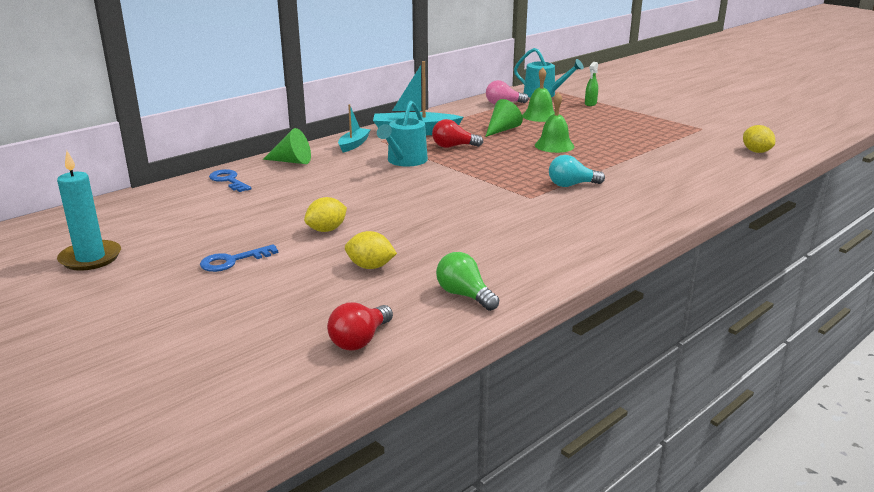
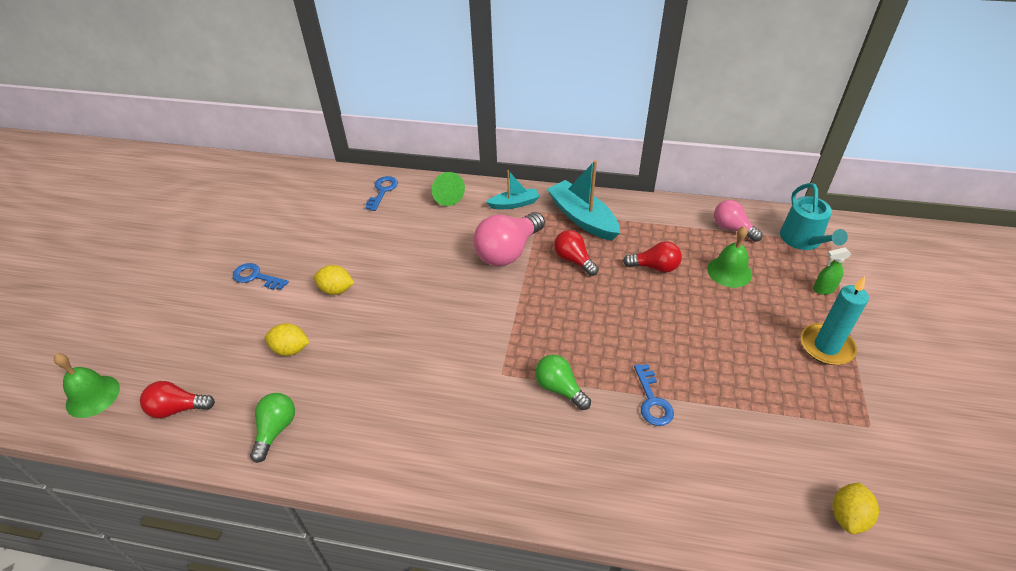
camera: 55 degrees right, 20 degrees up
(90, 258) = (222, 217): turquoise candle -> turquoise candle (826, 346)
(370, 267) = (291, 349): yellow lemon -> yellow lemon turned 60 degrees counterclockwise
(405, 161) = (508, 251): turquoise watering can -> pink light bulb
(502, 130) = (655, 267): green cone -> red light bulb
(554, 145) = (654, 324): green bell -> green bell (93, 396)
(571, 185) = (559, 388): turquoise light bulb -> green light bulb
(619, 165) = (652, 401): none -> blue key

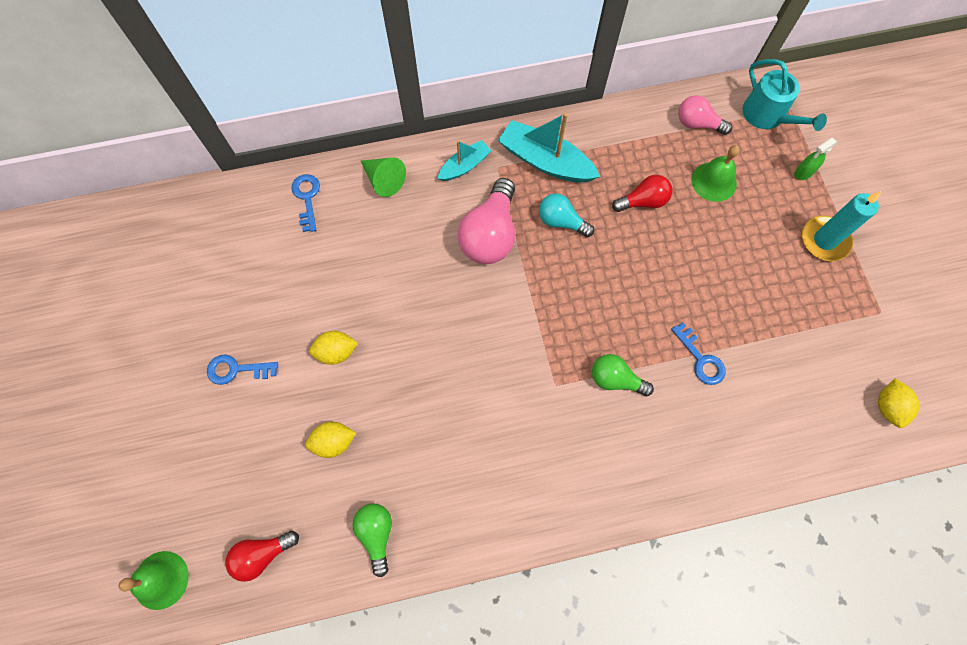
camera: 25 degrees left, 25 degrees up
(573, 260) = (561, 221): red light bulb -> turquoise light bulb

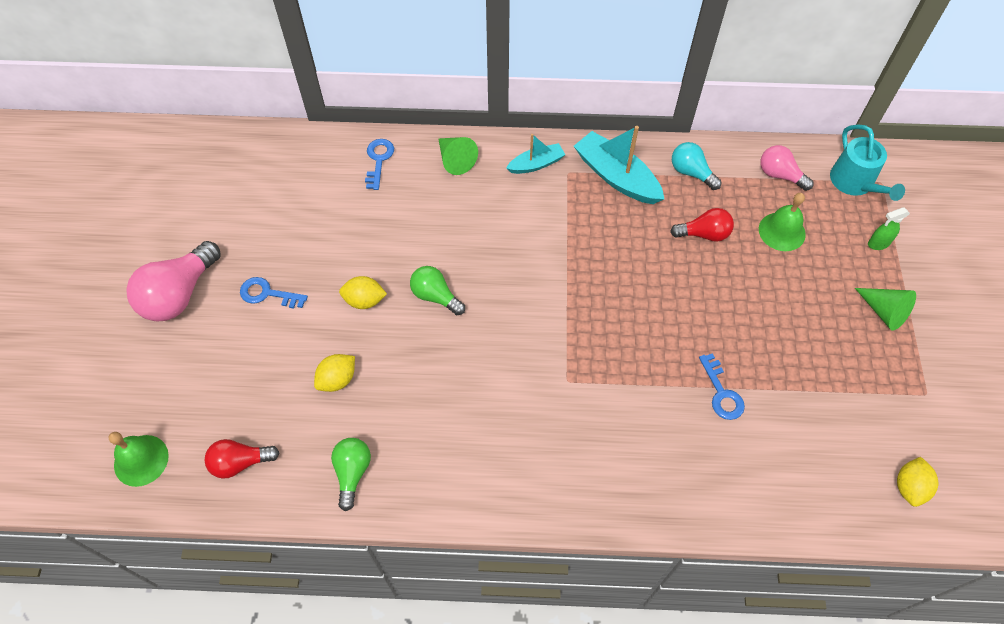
camera: 15 degrees right, 10 degrees down
(334, 442) = (337, 379): yellow lemon -> yellow lemon turned 45 degrees counterclockwise
(490, 234) = (543, 230): pink light bulb -> pink light bulb (179, 294)
(561, 221) = (616, 234): turquoise light bulb -> turquoise light bulb (691, 172)
(615, 379) = (628, 390): green light bulb -> green light bulb (435, 296)
(824, 240) = (884, 311): turquoise candle -> green cone

